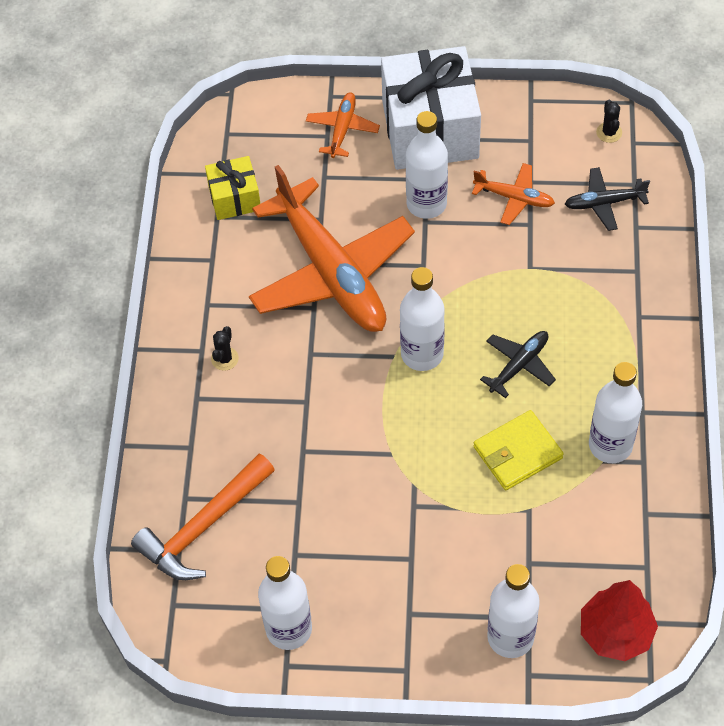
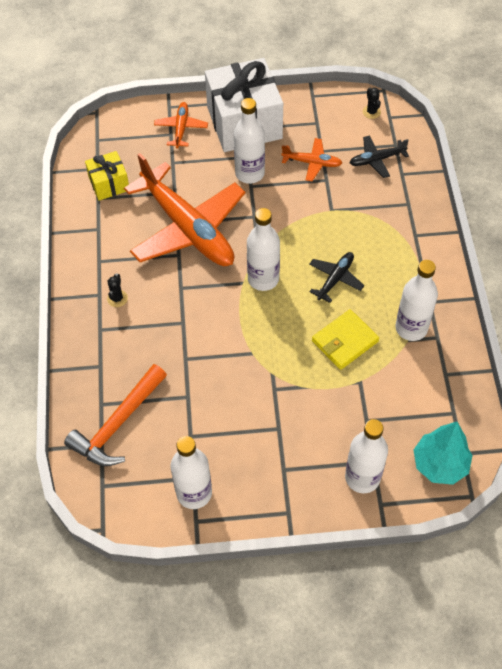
camera: 10 degrees left, 0 degrees up
(615, 633) = (439, 464): red tree -> turquoise tree

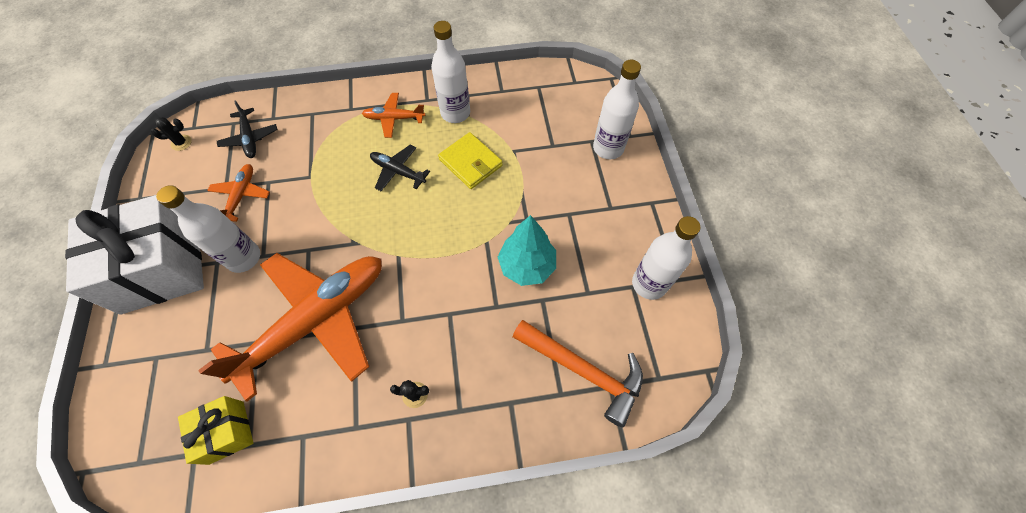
camera: 95 degrees left, 5 degrees up
(181, 128) = (149, 344): orange plane -> orange plane (394, 118)
(263, 279) = (394, 236): white bottle -> none
(439, 464) = (587, 96): turquoise tree -> turquoise tree (527, 266)

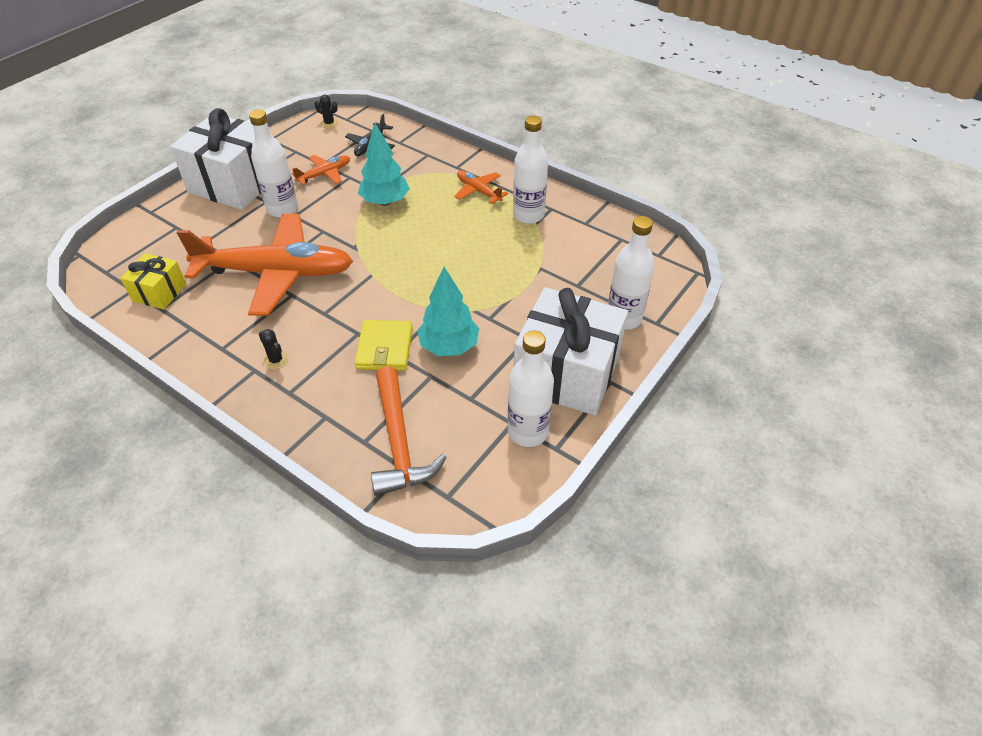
camera: 45 degrees right, 15 degrees down
(329, 182) = (385, 202): none -> turquoise tree
(398, 171) = (438, 225): black plane -> none
(470, 162) = (497, 254): yellow wallet -> yellow wallet (385, 348)
(621, 219) = (566, 373): none -> white gift

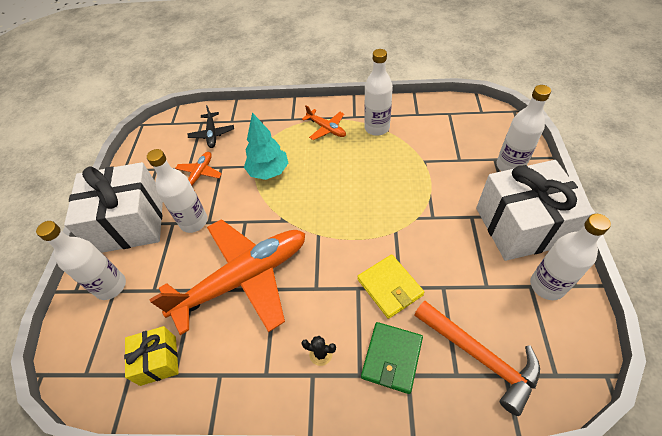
camera: 30 degrees left, 5 degrees up
(177, 223) = (111, 286): none -> white bottle
(327, 397) = (392, 358): none -> green wallet
(329, 123) = (161, 133): black cactus -> none
(449, 346) = (430, 256): turquoise tree -> none
(478, 191) = (326, 128): orange plane -> orange plane turned 150 degrees counterclockwise

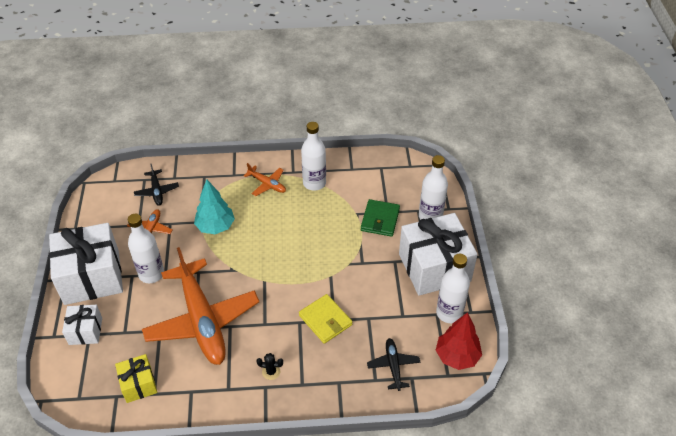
camera: 10 degrees left, 5 degrees down
(111, 286) = (85, 331): white bottle -> white gift
(243, 279) = (202, 319): orange plane -> orange plane turned 105 degrees clockwise
(392, 358) = (327, 371): green wallet -> green wallet (380, 220)
(479, 356) = (393, 366): orange hammer -> black plane
(565, 348) = (457, 356): none -> red tree

